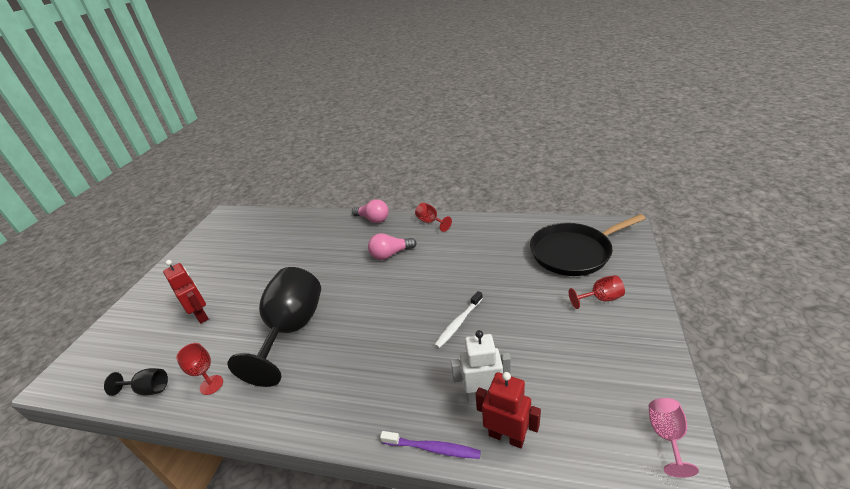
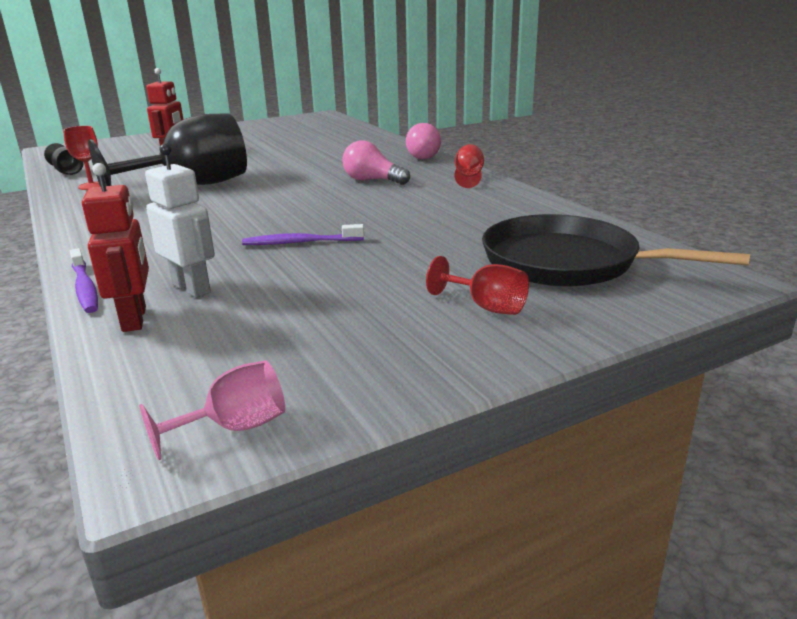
camera: 45 degrees right, 10 degrees down
(458, 323) = (300, 242): white toothbrush -> purple toothbrush

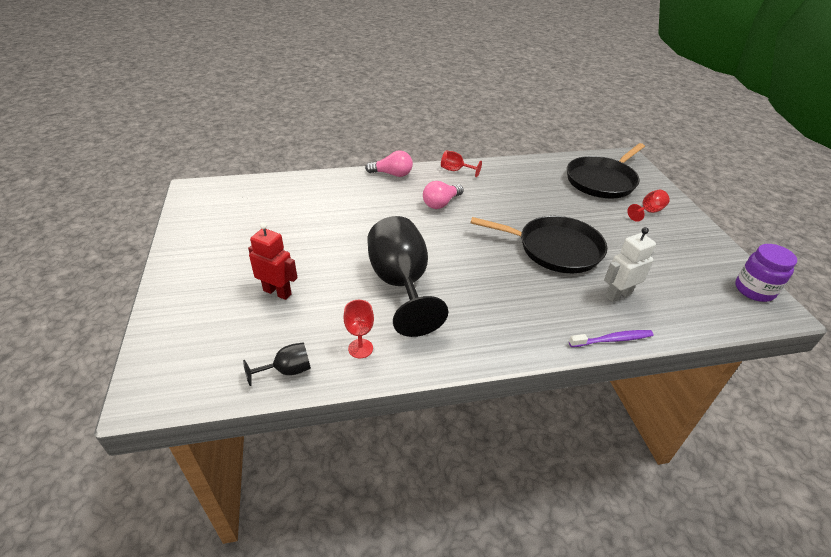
camera: 75 degrees left, 15 degrees up
(135, 319) = (657, 317): red robot -> none
(234, 428) = (754, 290): pink goblet -> purple jar
(300, 242) = (555, 249): purple toothbrush -> black pan

